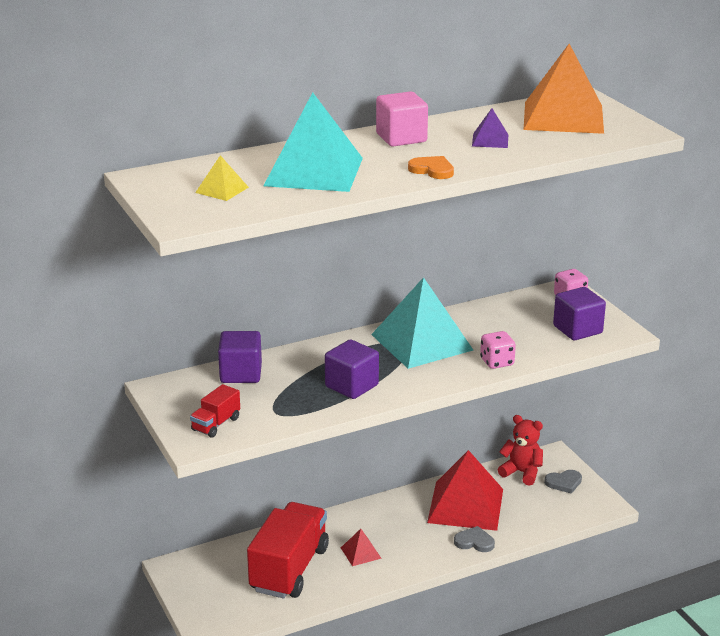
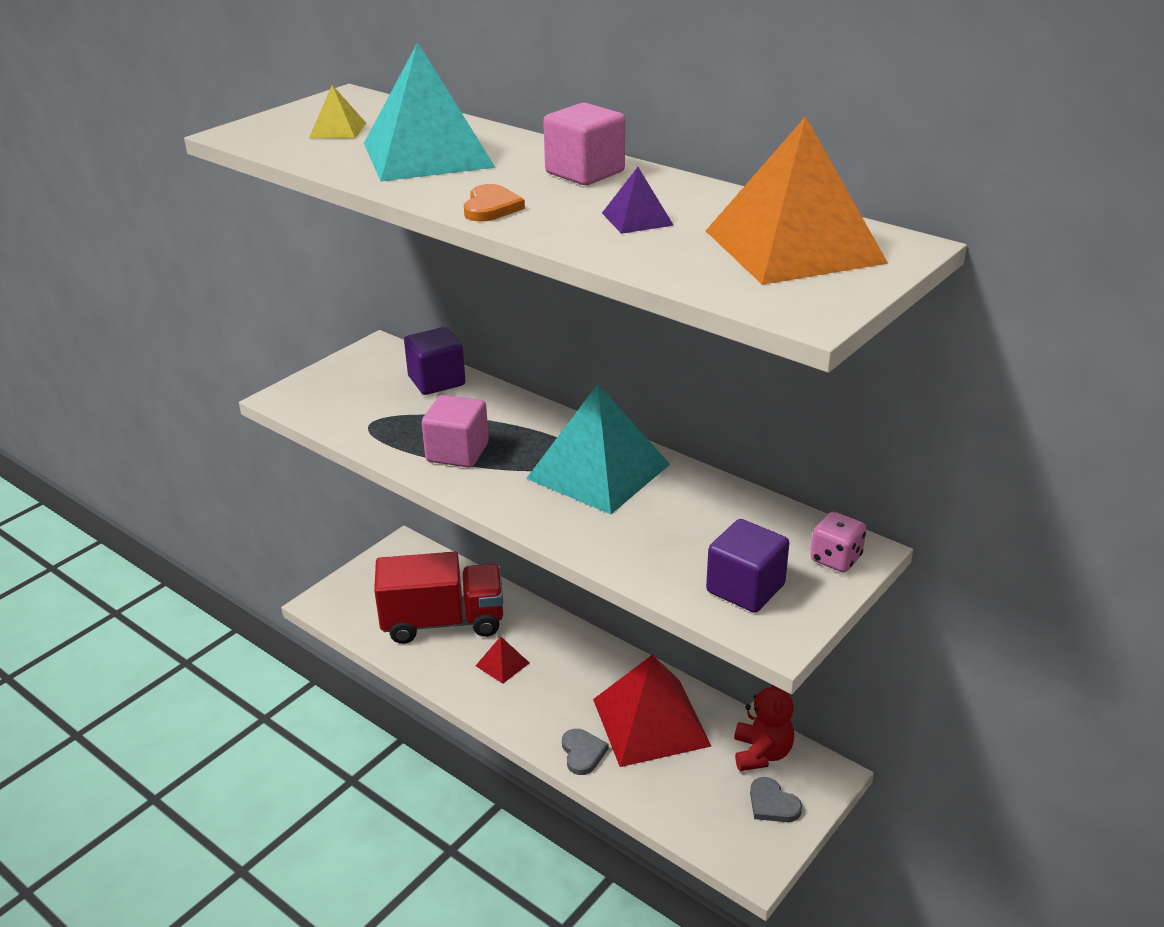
camera: 65 degrees right, 5 degrees up
(216, 424) = (326, 397): red truck -> none
(351, 386) = (457, 452): purple cube -> pink cube
(497, 362) = (593, 540): pink dice -> none

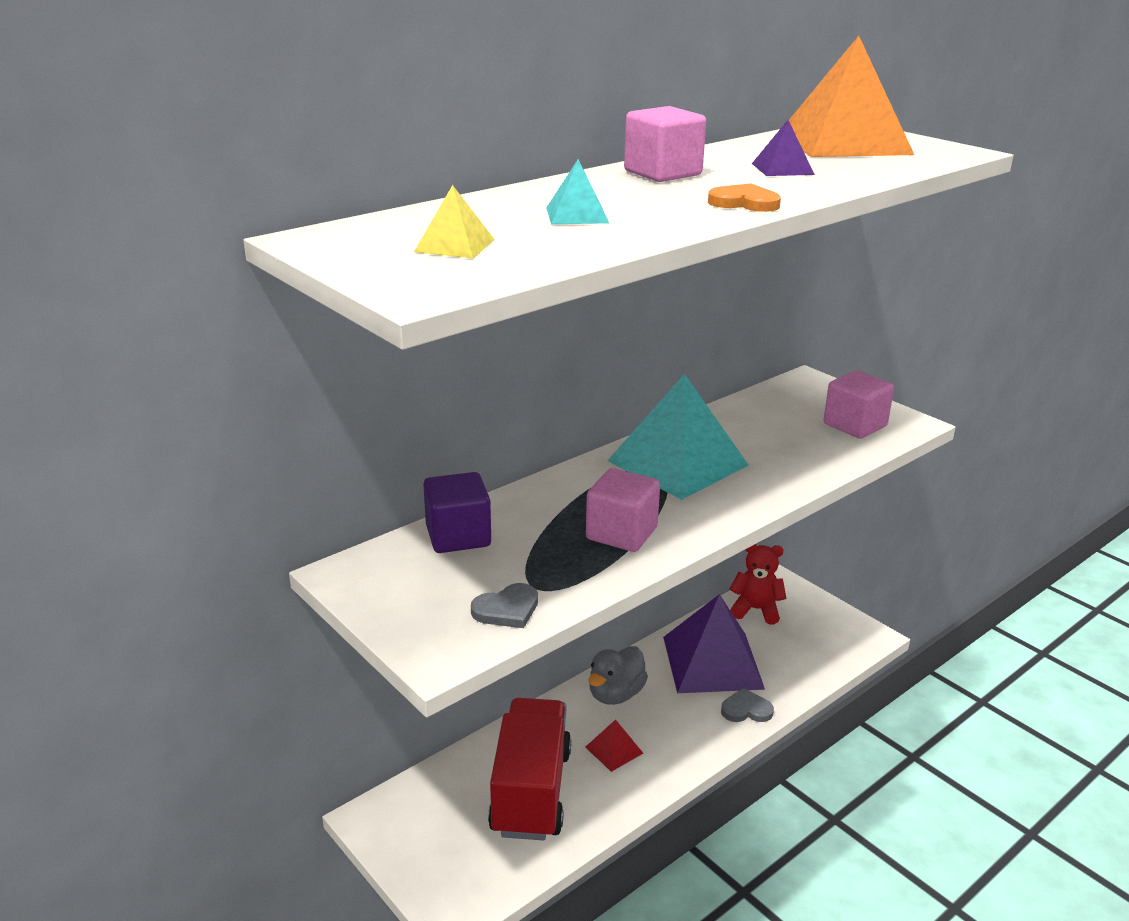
camera: 80 degrees left, 5 degrees down
(428, 154) = (577, 215): turquoise pyramid -> turquoise pyramid, size x0.44
(578, 656) = (615, 694): none -> grey duck
(650, 722) = (712, 662): red pyramid -> purple pyramid
(745, 588) = (854, 425): purple cube -> pink cube
(772, 804) = (809, 615): grey heart -> grey heart (507, 609)
(835, 559) = (818, 389): pink dice -> none

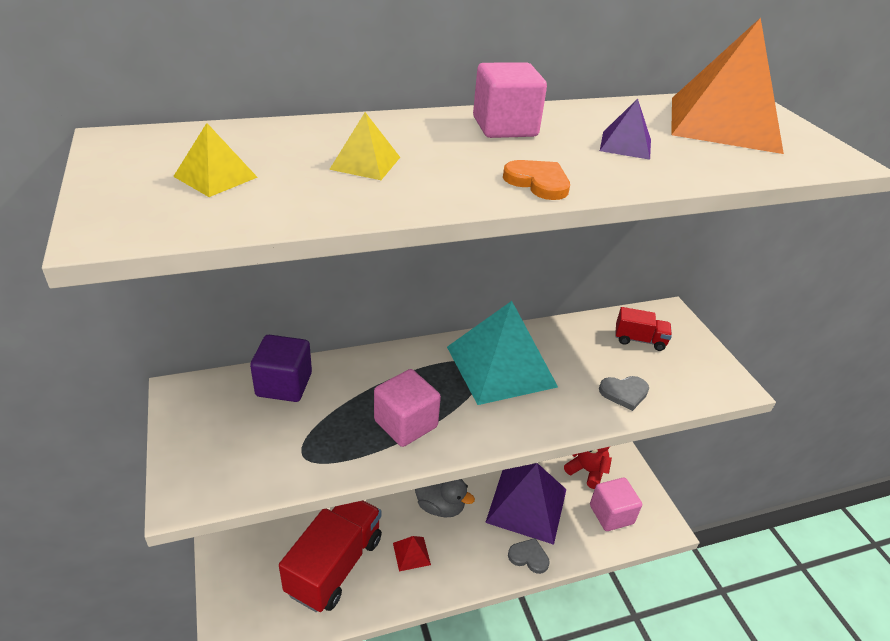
camera: 20 degrees right, 10 degrees up
(507, 609) = (265, 469): grey heart -> grey heart (624, 393)
(577, 215) = (365, 163): turquoise pyramid -> yellow pyramid
(615, 694) = (440, 506): grey duck -> grey duck turned 120 degrees counterclockwise
(796, 408) = (639, 340): none -> red truck
(854, 425) = (680, 373): pink cube -> pink cube (611, 514)

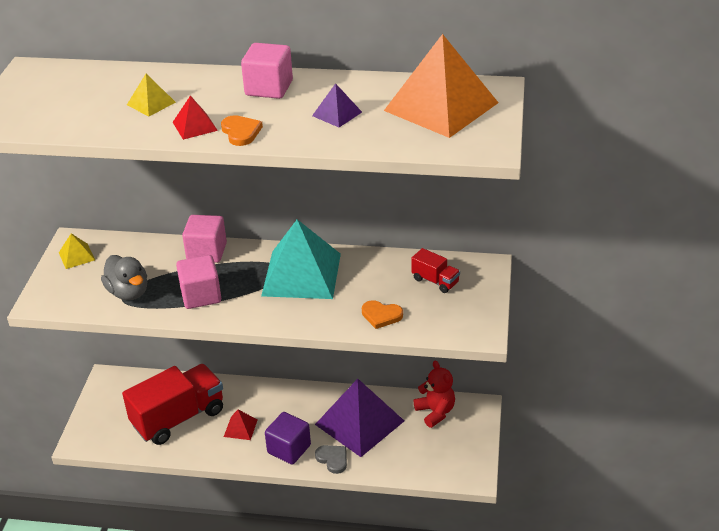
camera: 30 degrees right, 0 degrees up
(215, 177) = (61, 100): yellow pyramid -> yellow pyramid (76, 256)
(284, 384) = (139, 251): purple cube -> purple cube (289, 449)
(440, 506) = (285, 402): grey duck -> grey duck (128, 292)
(464, 183) = (194, 126): none -> red pyramid
(611, 514) = (430, 451): pink cube -> pink cube (207, 252)
(624, 393) = (381, 315): grey heart -> orange heart

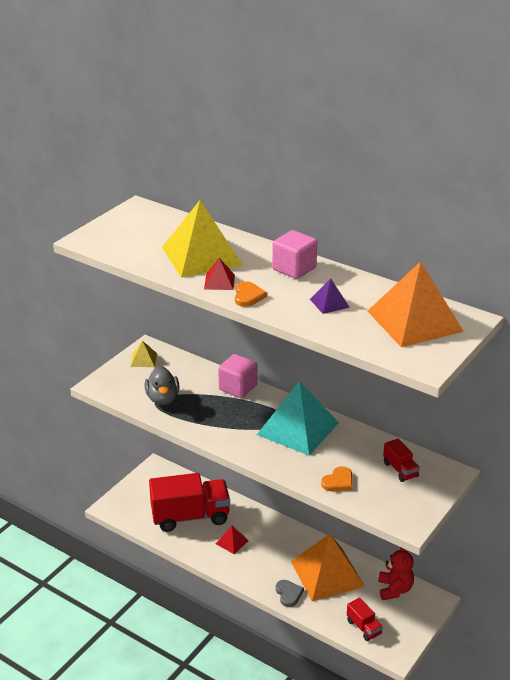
camera: 25 degrees right, 5 degrees down
(151, 103) = (201, 256): yellow pyramid -> yellow pyramid, size x2.29
(201, 295) = (212, 419): pink cube -> none
(289, 449) = (259, 572): purple cube -> none
(359, 422) = (327, 573): purple pyramid -> orange pyramid
(381, 315) = (338, 481): orange heart -> orange heart turned 90 degrees counterclockwise
(428, 462) = (364, 627): none -> red truck

